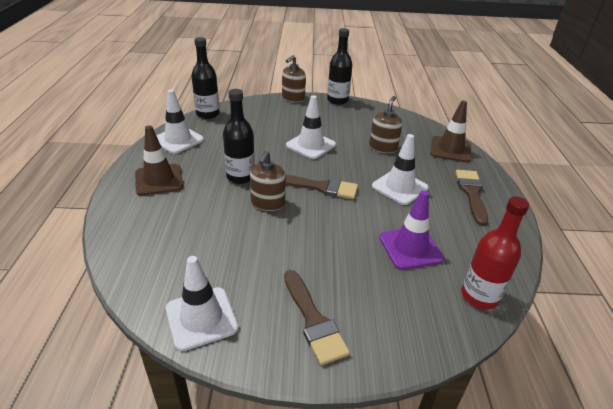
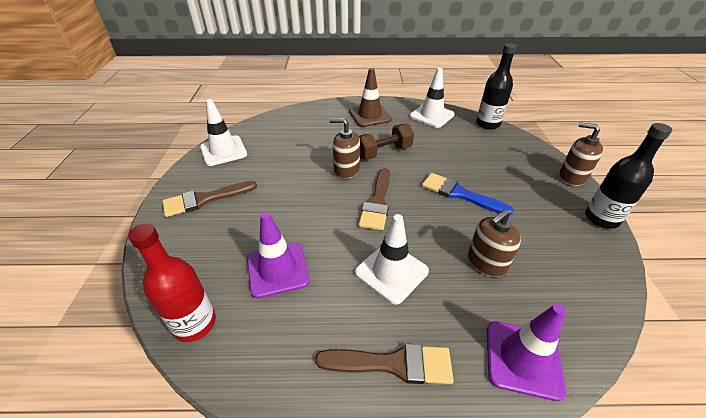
camera: 90 degrees right, 5 degrees up
(240, 177) = (384, 152): black bottle -> brown dumbbell
(311, 145) = (460, 194): white traffic cone -> blue brush
(383, 147) = (486, 262): brown soap dispenser -> brown soap dispenser turned 120 degrees clockwise
(450, 149) = (523, 359): brown traffic cone -> purple traffic cone

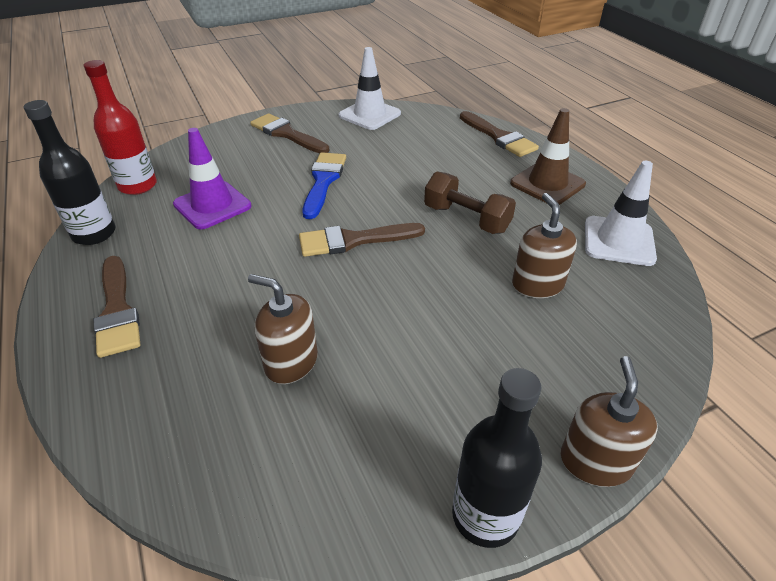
camera: 65 degrees right, 0 degrees up
(308, 113) = (499, 137): none -> brown brush
(346, 170) = (401, 200): brown soap dispenser -> brown soap dispenser (537, 284)
(391, 272) = (239, 280): white traffic cone -> none
(460, 194) = (424, 311): blue brush -> blue brush (323, 181)
(488, 124) = (668, 313): black bottle -> black bottle (94, 234)
(523, 359) = (141, 418): purple traffic cone -> none

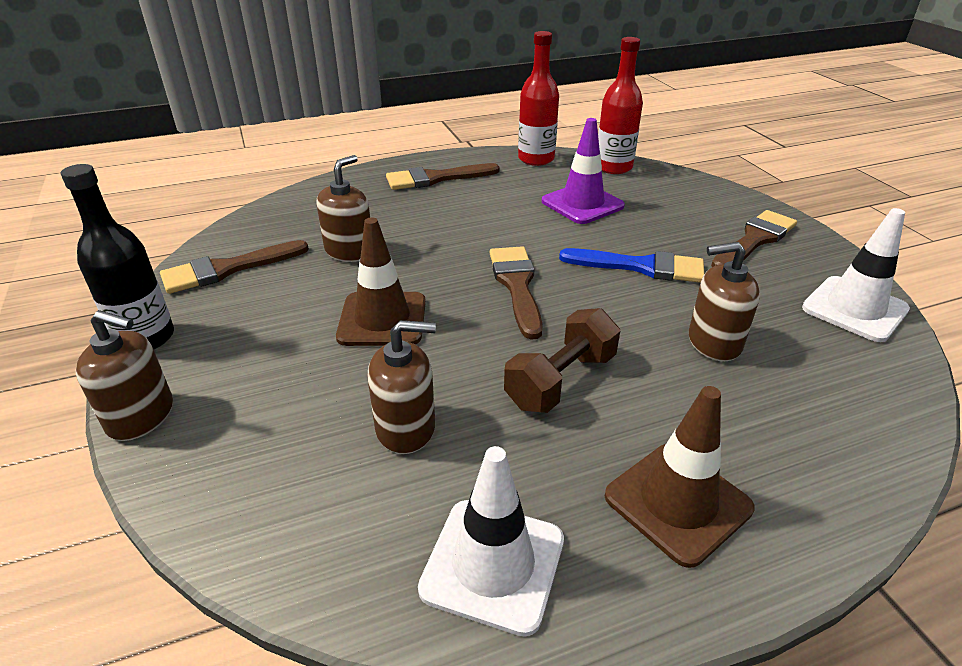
camera: 95 degrees right, 5 degrees down
(94, 234) = (536, 159): black bottle -> red bottle
(412, 161) = (714, 342): none -> brown soap dispenser
(414, 315) = (382, 319): none -> brown traffic cone
(499, 137) = (848, 463): brown brush -> brown brush (227, 269)

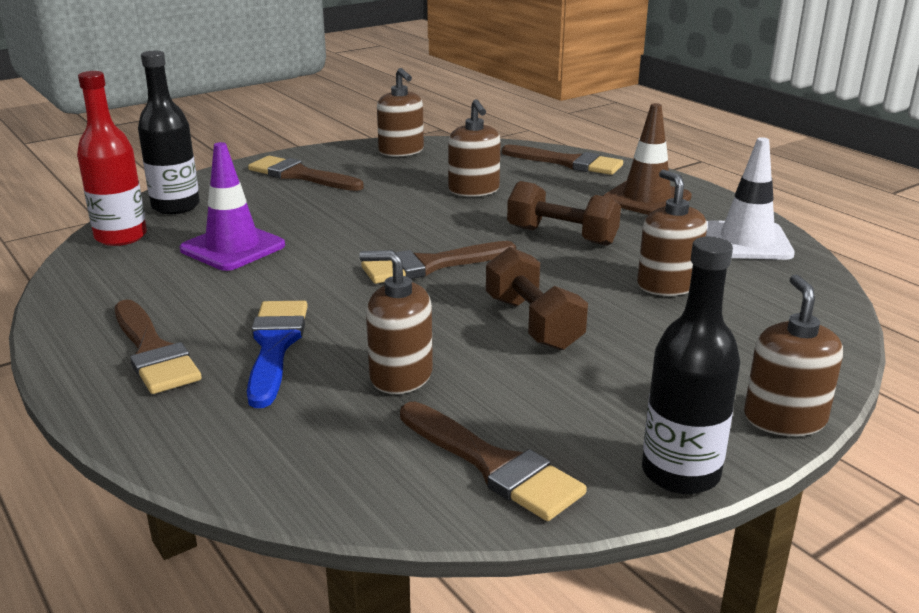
camera: 105 degrees left, 10 degrees down
(382, 319) = (533, 323): brown traffic cone -> brown dumbbell
(536, 159) = (84, 285): red bottle -> none
(641, 267) = (369, 215): blue brush -> blue brush (275, 346)
(672, 184) = (176, 206): none -> black bottle
(841, 456) = (568, 162): none -> brown brush
(854, 309) = (401, 151): white traffic cone -> brown soap dispenser

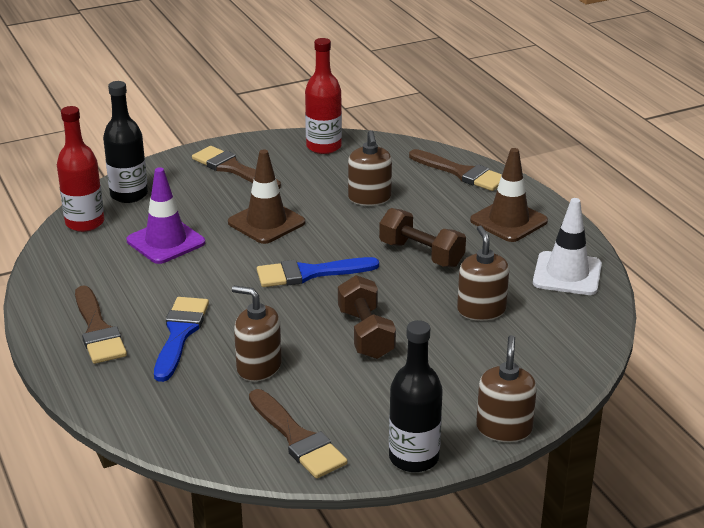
camera: 10 degrees right, 5 degrees up
(357, 220) = (266, 222): none -> brown traffic cone
(401, 151) = (323, 147): brown soap dispenser -> red bottle
(431, 265) = (310, 273): brown brush -> blue brush

